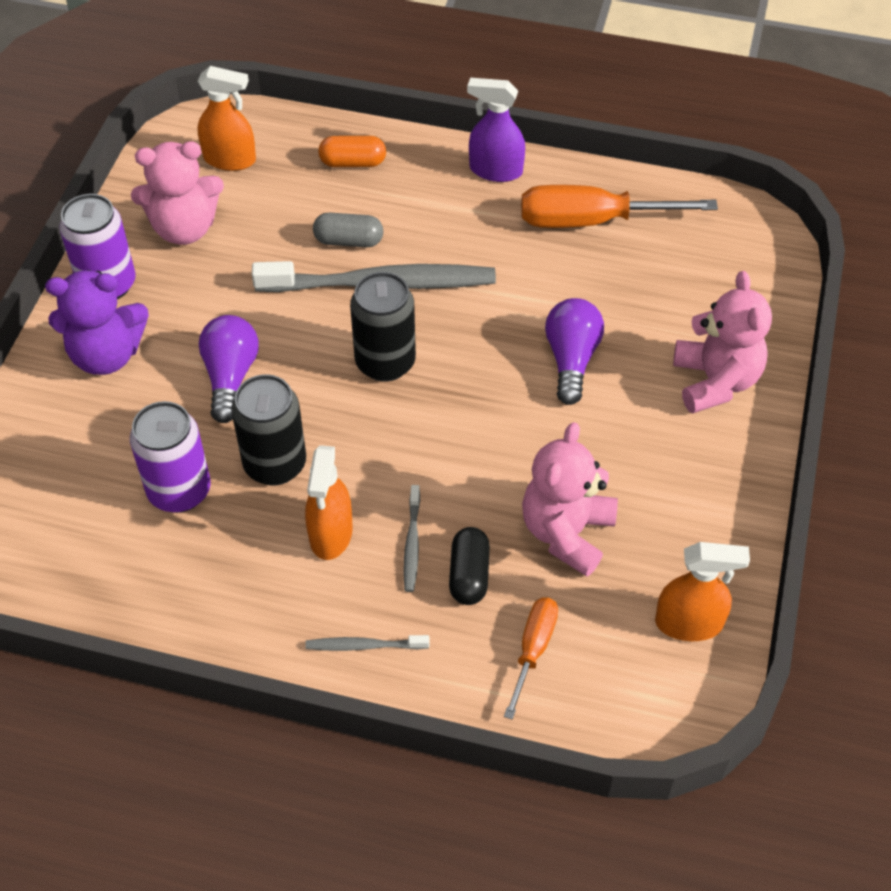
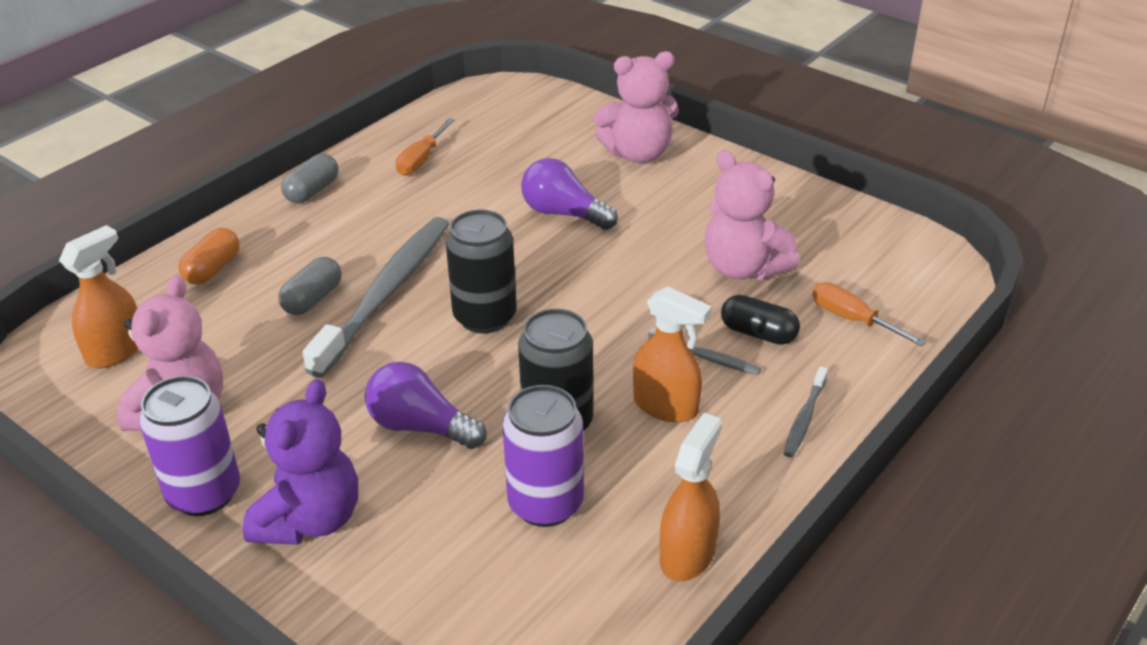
camera: 65 degrees left, 15 degrees down
(495, 170) = (312, 191): purple spray bottle -> grey capsule
(592, 221) = (421, 160): orange screwdriver -> orange screwdriver, size x0.56
(689, 623) = (862, 234): orange spray bottle -> orange spray bottle (687, 554)
(715, 381) = (638, 154): pink teddy bear -> pink teddy bear turned 150 degrees clockwise

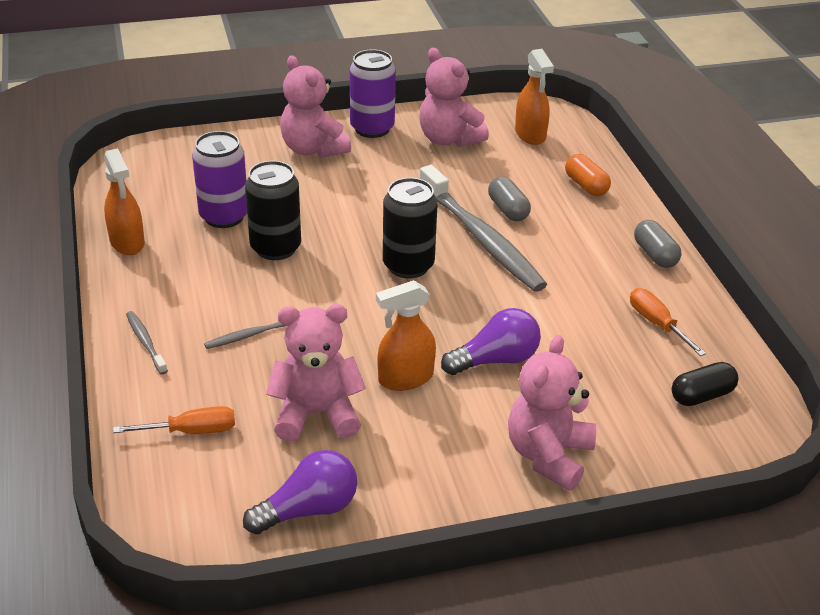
camera: 125 degrees right, 0 degrees up
(310, 519) = (313, 149): purple teddy bear -> pink teddy bear
(421, 426) = (336, 203): purple light bulb -> purple light bulb (308, 509)
(666, 406) = (233, 293): orange spray bottle -> orange spray bottle (405, 378)
(758, 333) = (240, 373): black capsule -> black capsule (701, 395)

